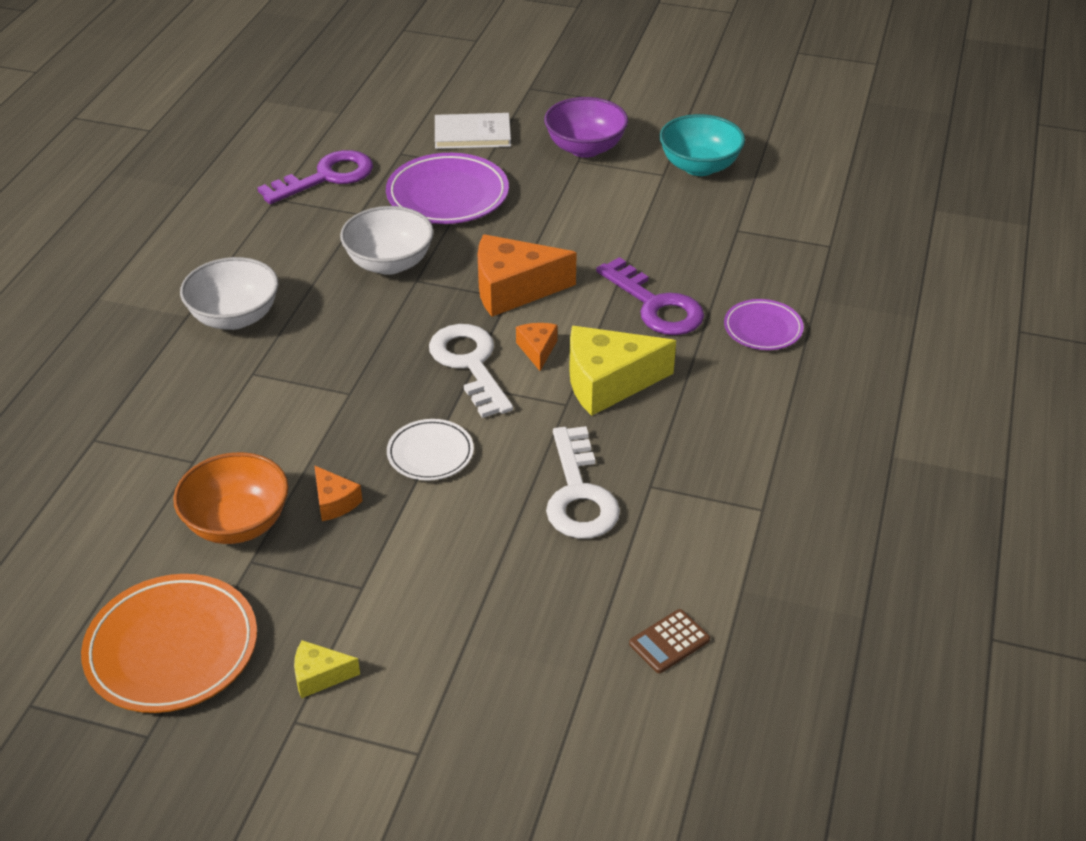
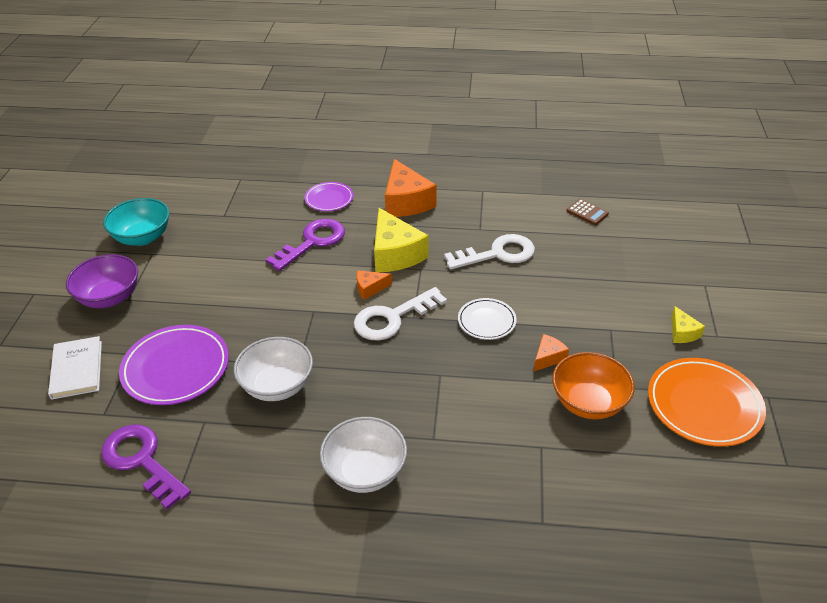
camera: 100 degrees left, 0 degrees up
(513, 289) = (303, 310): orange cheese -> orange cheese (406, 202)

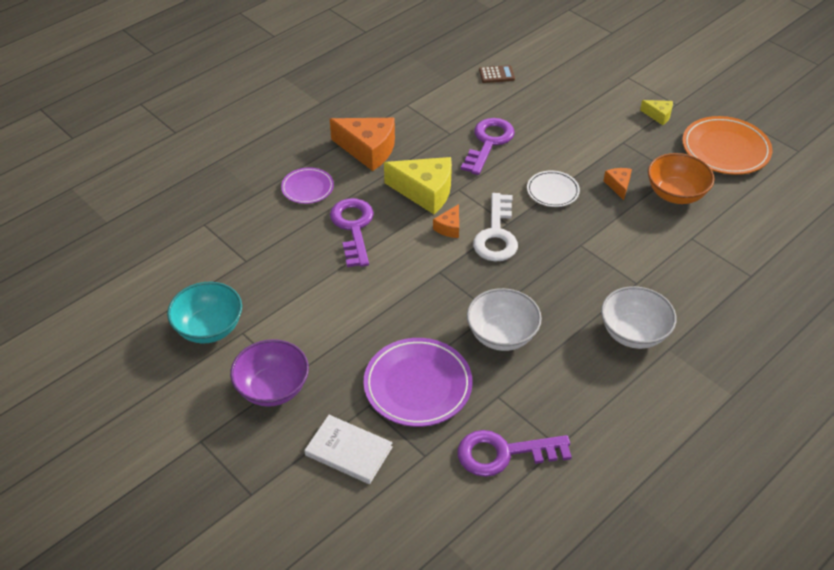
camera: 50 degrees left, 5 degrees up
(497, 254) = (488, 143): white key -> purple key

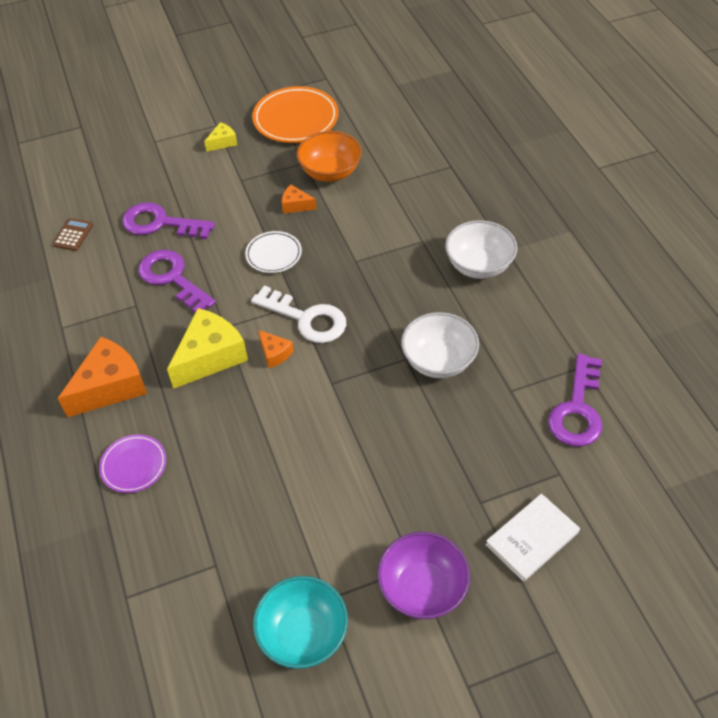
camera: 65 degrees left, 5 degrees up
(353, 228) = (225, 439): purple key -> purple key (160, 223)
(418, 385) = (472, 451): purple plate -> none

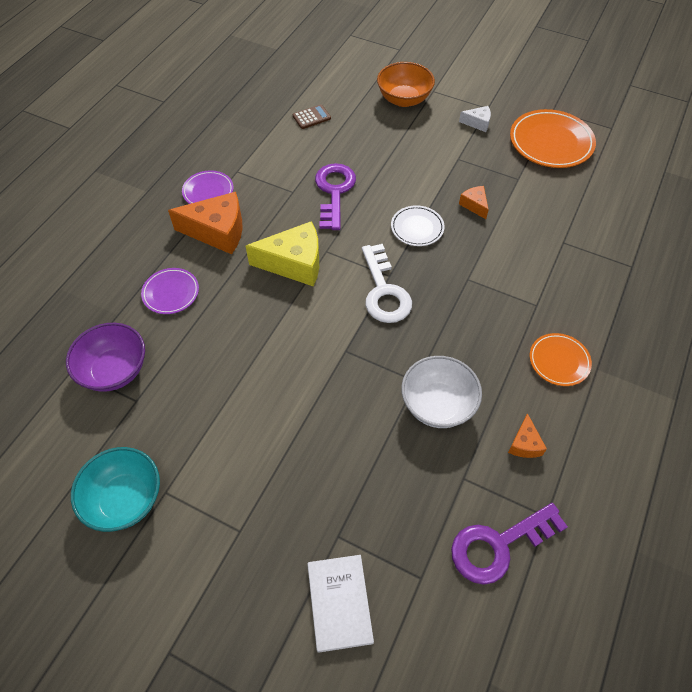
camera: 45 degrees right, 5 degrees up
(57, 363) = (208, 191): none -> purple plate
(160, 223) = (371, 149): purple key -> none
(223, 142) = (477, 123): yellow cheese -> white cheese
(275, 353) = (335, 297): orange cheese -> orange cheese (524, 444)
(330, 172) = (529, 200): orange bowl -> orange bowl (404, 99)
(422, 588) = (226, 552): purple bowl -> purple bowl (115, 370)
(479, 265) = (559, 361): white bowl -> orange plate
(532, 538) = (339, 603): white book -> white book turned 75 degrees clockwise

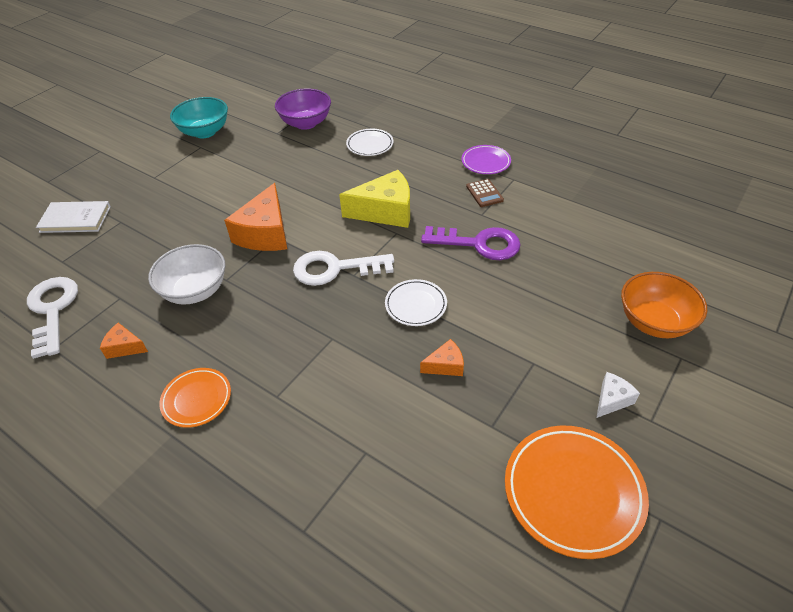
camera: 100 degrees right, 10 degrees down
(171, 293) = (370, 145): purple plate -> white plate
(217, 231) = (433, 167): orange cheese -> orange cheese (265, 233)
(294, 263) = (385, 211): yellow cheese -> yellow cheese turned 105 degrees counterclockwise
(311, 117) = (604, 234): brown calculator -> brown calculator (484, 193)
(477, 123) = (612, 400): white cheese -> white cheese turned 150 degrees counterclockwise
(498, 545) = (53, 310): purple key -> white key

